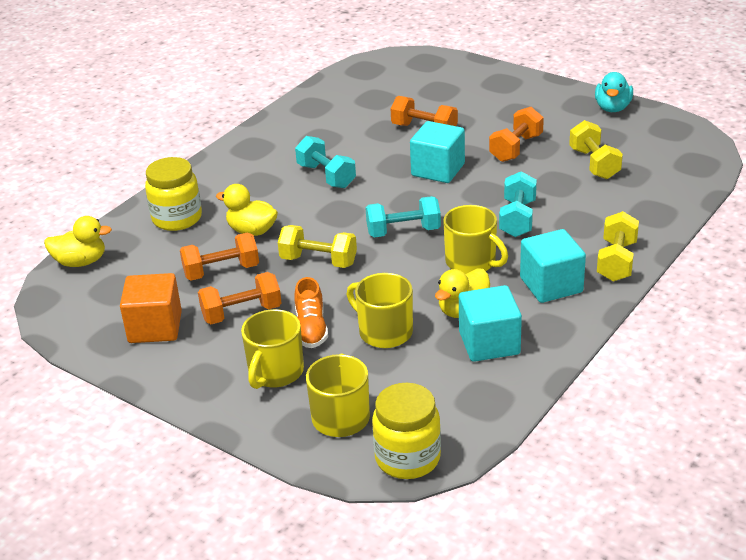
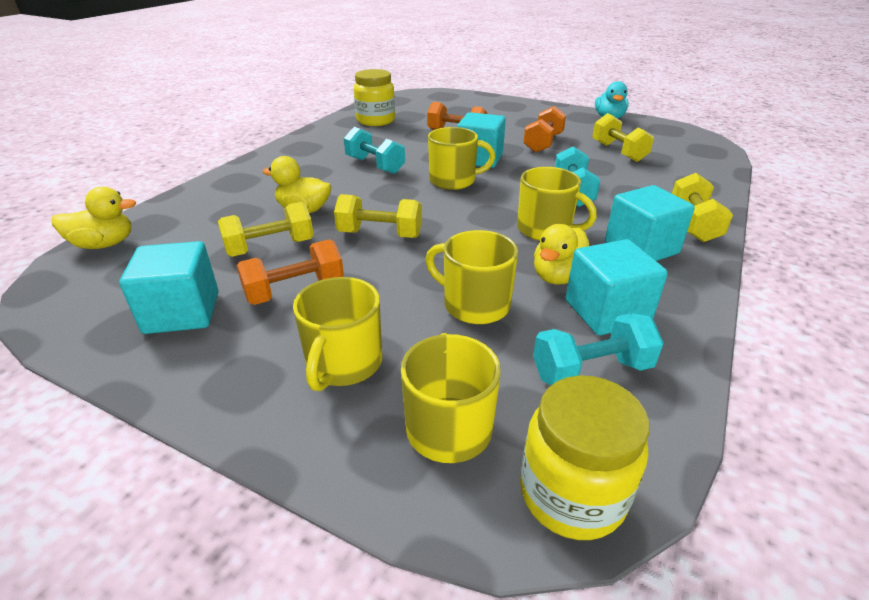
camera: 10 degrees left, 0 degrees up
(155, 327) = (182, 312): orange cube -> turquoise cube
(177, 218) = (223, 202): yellow jar -> yellow jar (376, 121)
(221, 271) = (270, 248): orange dumbbell -> yellow dumbbell
(311, 329) = (383, 305): orange shoe -> none
(402, 199) = (454, 181): none -> yellow mug
(403, 231) = (463, 206): turquoise dumbbell -> turquoise dumbbell (591, 371)

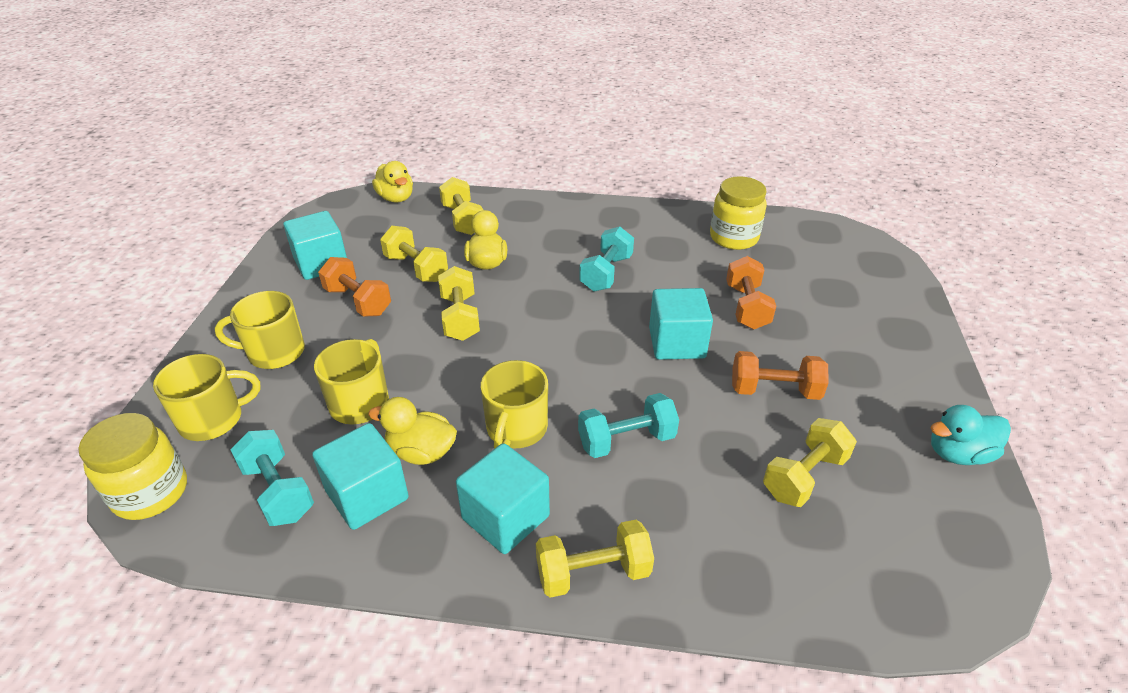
camera: 70 degrees right, 5 degrees up
(211, 211) = (463, 220): none -> yellow dumbbell
(454, 181) = (601, 336): yellow mug -> none

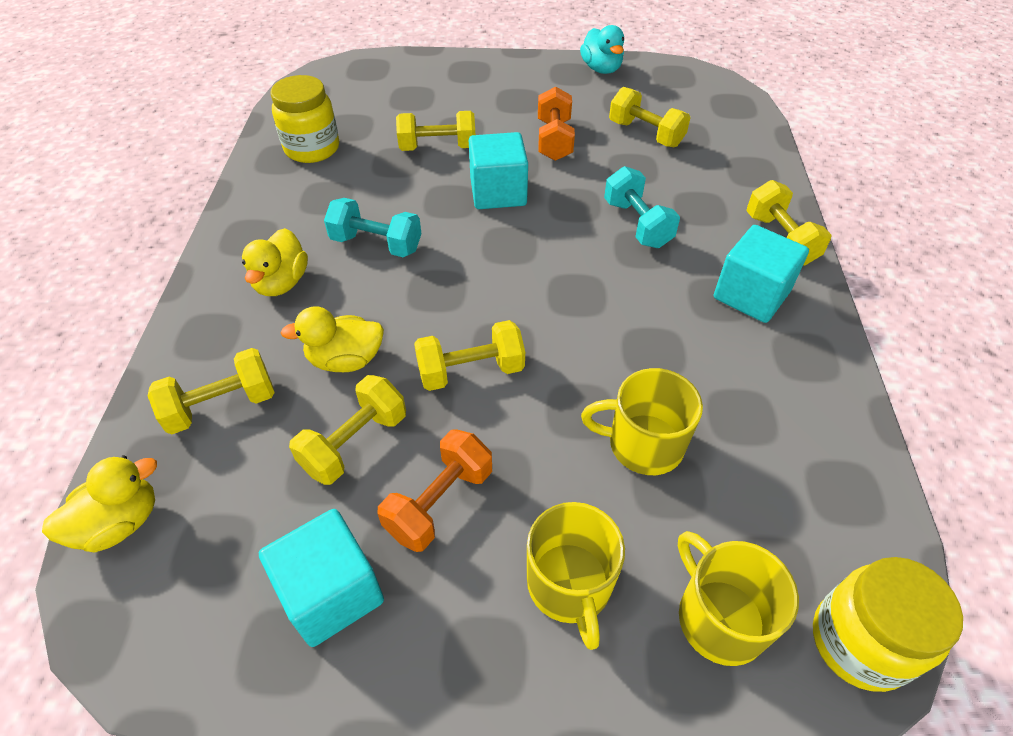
camera: 95 degrees left, 10 degrees up
(278, 491) = (798, 490): turquoise dumbbell -> none
(367, 495) = (769, 403): turquoise cube -> none
(421, 452) = (699, 369): yellow duck -> yellow duck (281, 283)
(516, 429) = (645, 298): yellow mug -> none
(746, 307) = (438, 147): orange dumbbell -> yellow dumbbell

